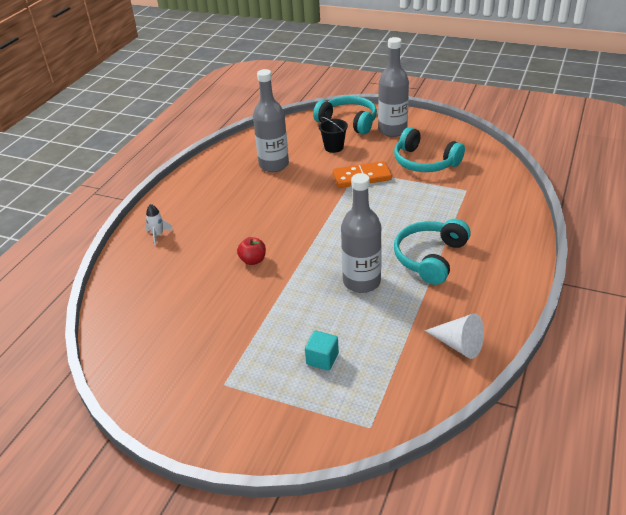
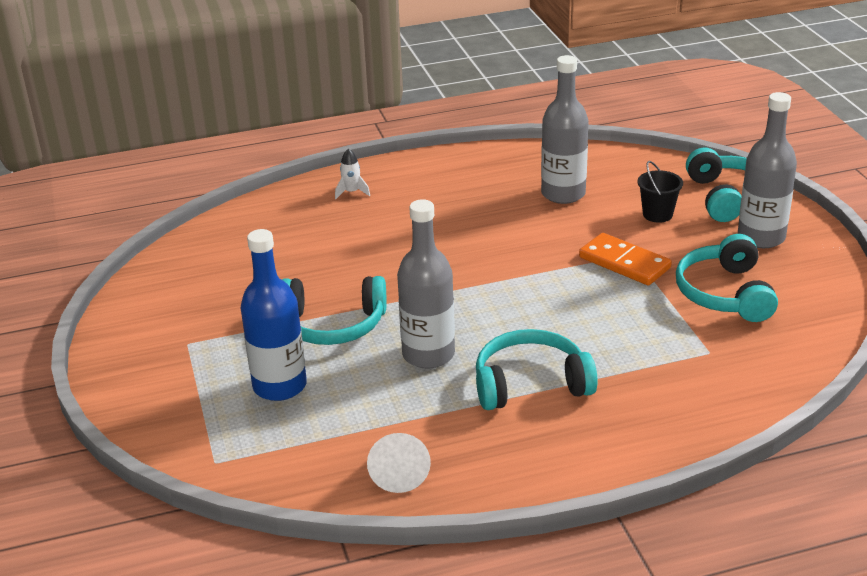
camera: 50 degrees right, 5 degrees down
(253, 260) = (380, 267): red apple -> none
(286, 306) = (333, 324): none -> turquoise headphones
(322, 359) = (279, 386): turquoise cube -> blue bottle

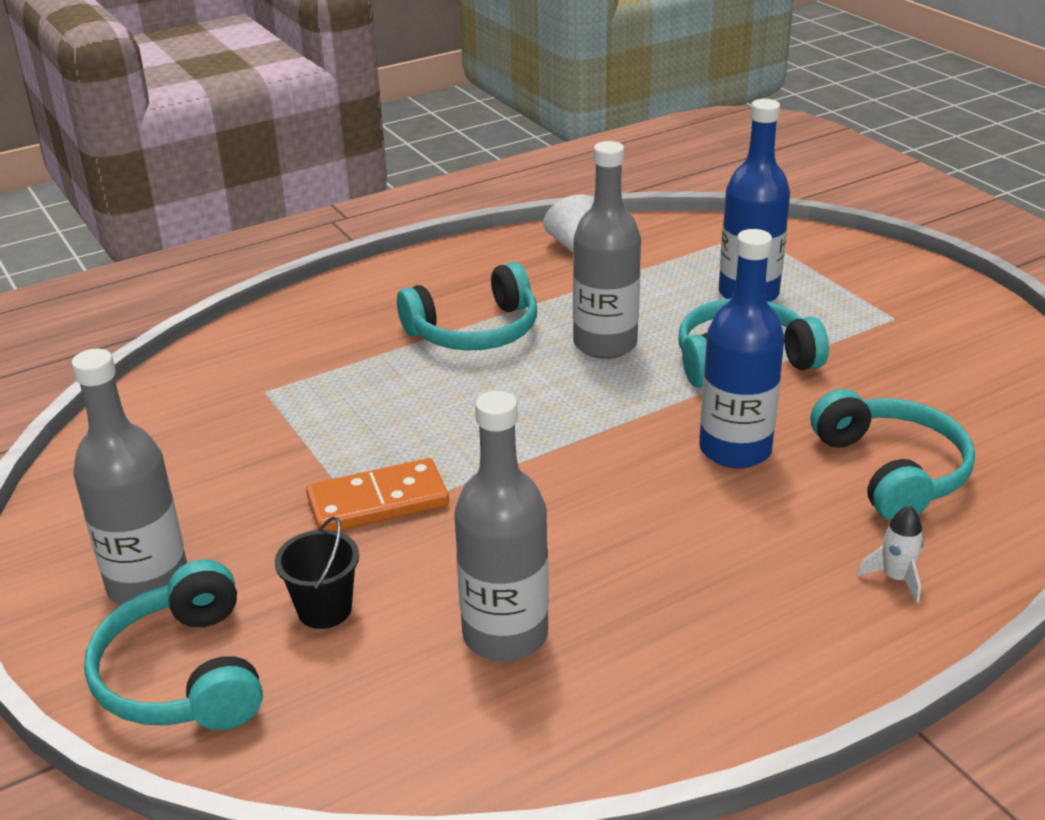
camera: 165 degrees right, 0 degrees up
(386, 263) = (735, 450): none -> blue bottle
(624, 263) = (378, 502): orange domino -> orange domino turned 45 degrees counterclockwise
(725, 293) = (230, 472): turquoise headphones -> turquoise headphones (892, 471)

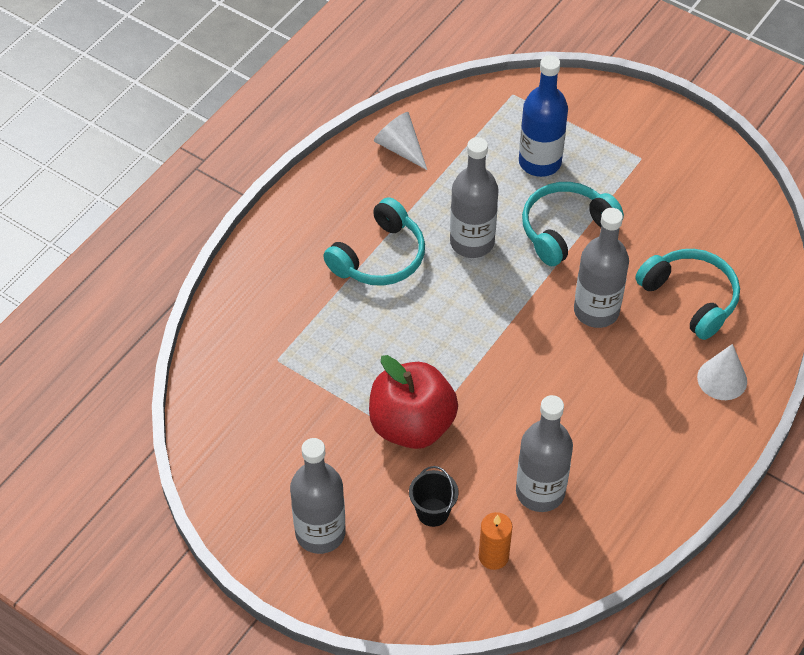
camera: 25 degrees left, 20 degrees up
(183, 674) = (386, 582): turquoise headphones -> none
(369, 696) = (493, 556): none -> orange candle
(378, 502) = (412, 425): orange domino -> red apple
(735, 450) = (596, 311): blue bottle -> grey bottle
(895, 578) = (722, 379): white rocket -> white cone

